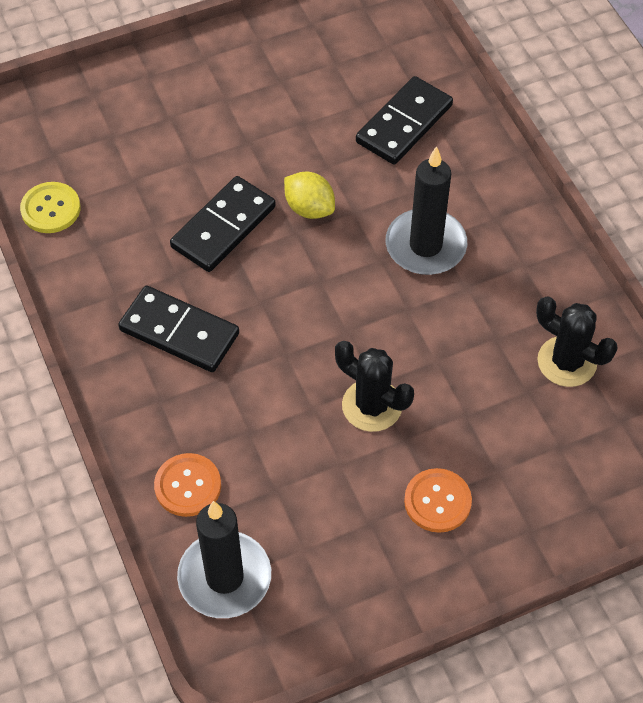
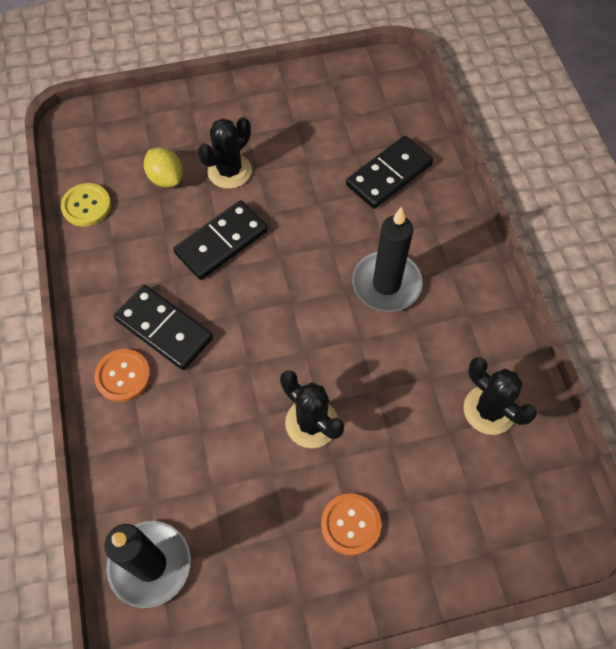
camera: 10 degrees right, 5 degrees up
(188, 486) = (138, 471): orange button -> orange button (123, 376)
(213, 145) = (229, 171): none -> black cactus
(309, 208) = (295, 236): yellow lemon -> yellow lemon (166, 178)

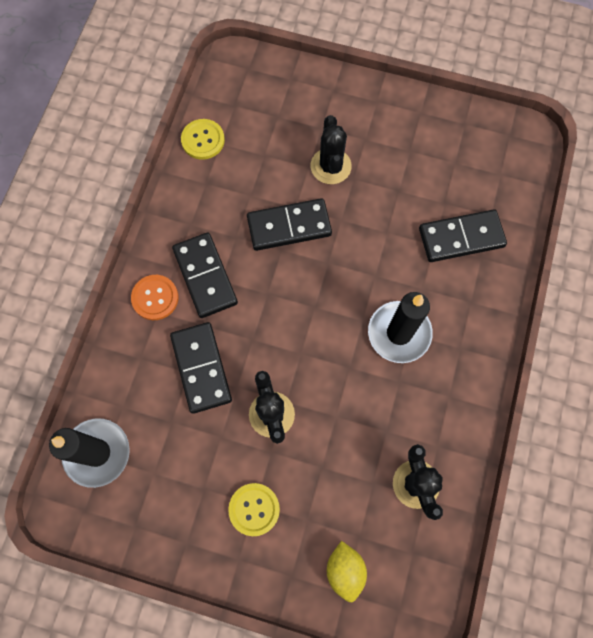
camera: 30 degrees right, 10 degrees up
(166, 178) = (277, 147): yellow lemon -> yellow lemon (345, 570)
(212, 418) = (201, 368): none -> black domino
(229, 171) = (330, 166): black cactus -> black cactus turned 75 degrees counterclockwise
(350, 524) = (254, 509): orange button -> yellow button

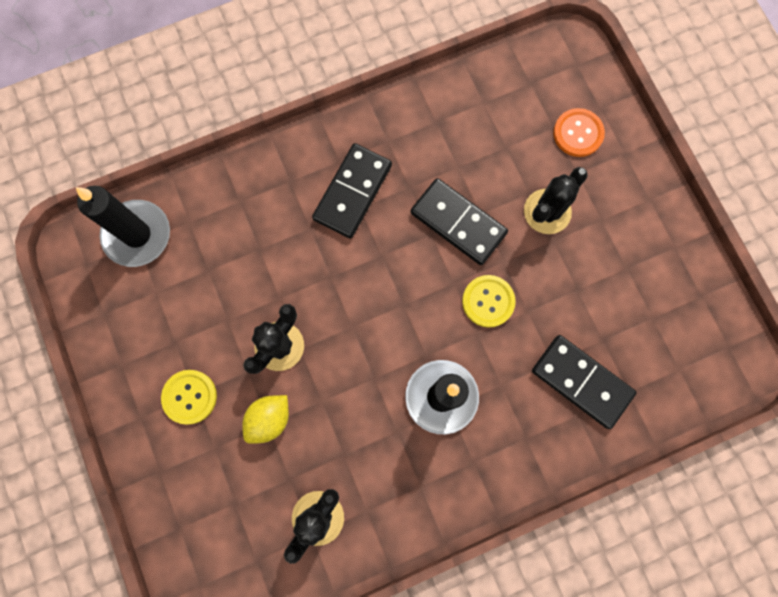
camera: 50 degrees right, 5 degrees up
(155, 298) = (299, 169): orange button -> orange button (578, 133)
(201, 368) = (271, 256): black domino -> none
(203, 140) = (473, 86): yellow button -> yellow button (488, 301)
(345, 570) = (198, 513): yellow lemon -> yellow lemon (269, 419)

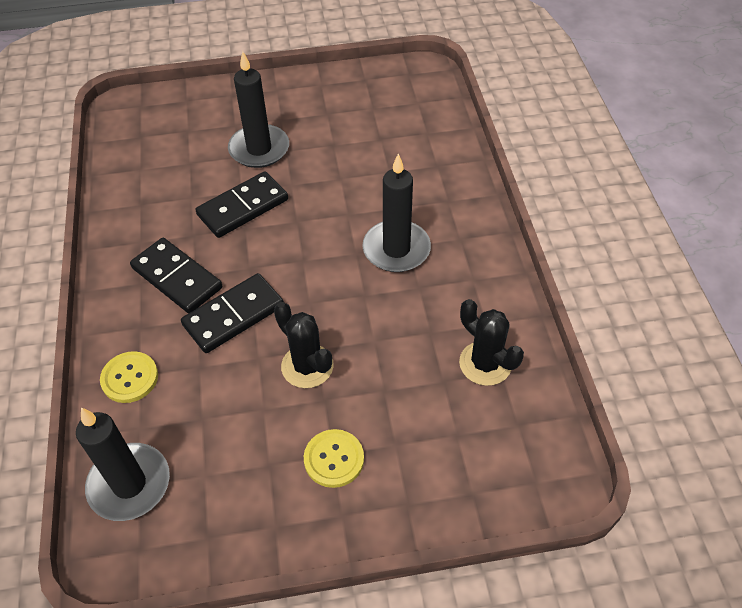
camera: 75 degrees left, 25 degrees down
(269, 419) = (379, 388): yellow lemon -> none
(488, 301) = (322, 201): yellow button -> yellow button (130, 378)
(547, 211) = (259, 149): black cactus -> black candle
(578, 133) = (201, 117): orange button -> none
(582, 381) = (410, 157): black domino -> black domino (233, 315)

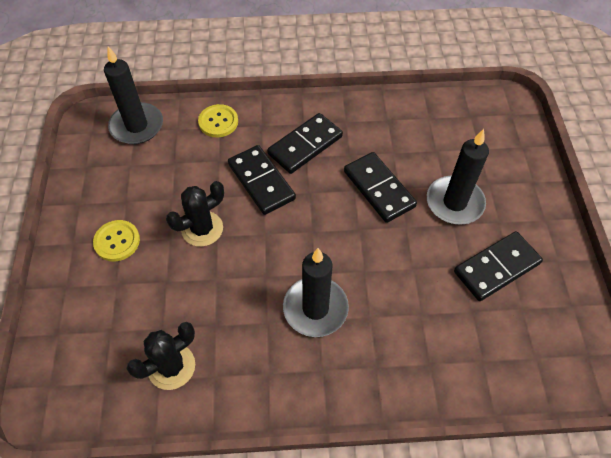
camera: 95 degrees right, 5 degrees up
(332, 122) = (496, 267): none -> black domino

